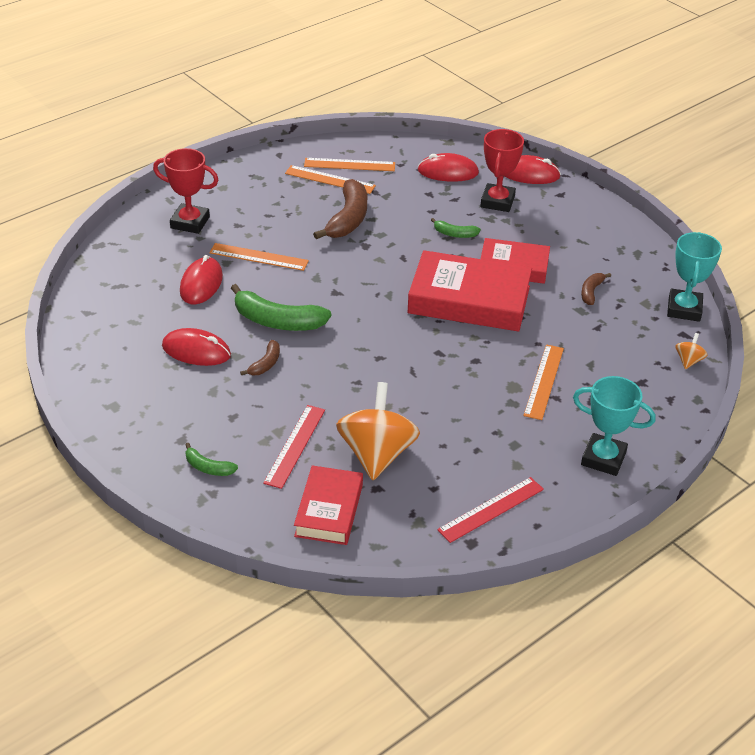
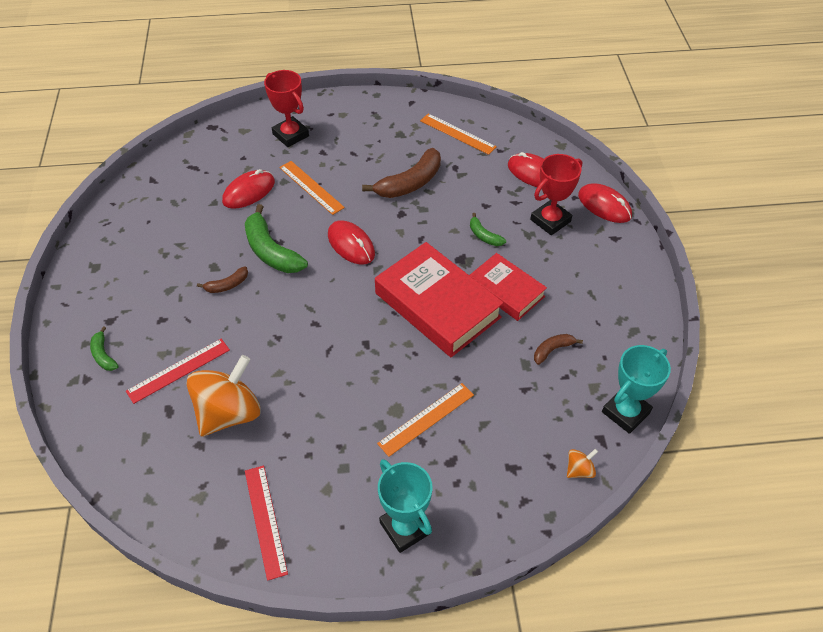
camera: 35 degrees right, 10 degrees up
(196, 351) = (191, 248): red mouse -> red mouse (351, 244)
(329, 510) = (147, 444): red book -> none
(330, 179) = (429, 141): orange ruler -> none
(491, 509) = (265, 520): red ruler -> red ruler turned 75 degrees clockwise

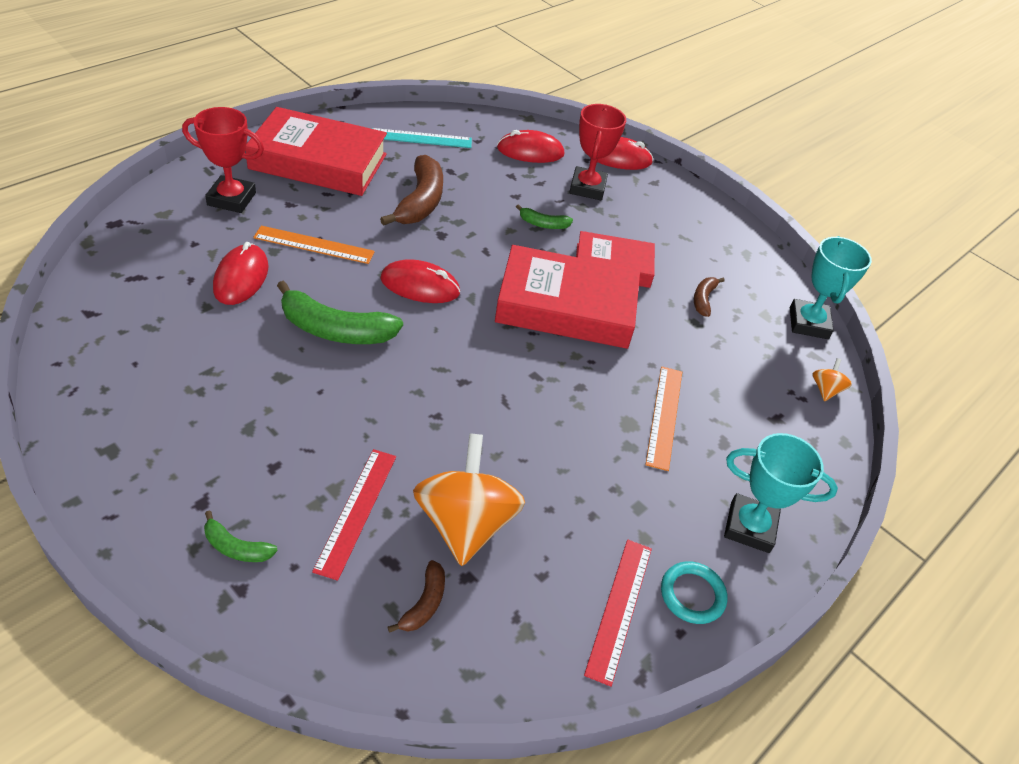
camera: 45 degrees left, 5 degrees down
(227, 285) = (319, 389): brown banana -> brown banana (424, 603)
(265, 520) = (619, 608): red ruler -> red ruler turned 75 degrees clockwise
(319, 543) = (692, 595): none -> turquoise ring
(369, 127) = (318, 162): none -> red book
(457, 134) = (420, 138): orange ruler -> turquoise ruler

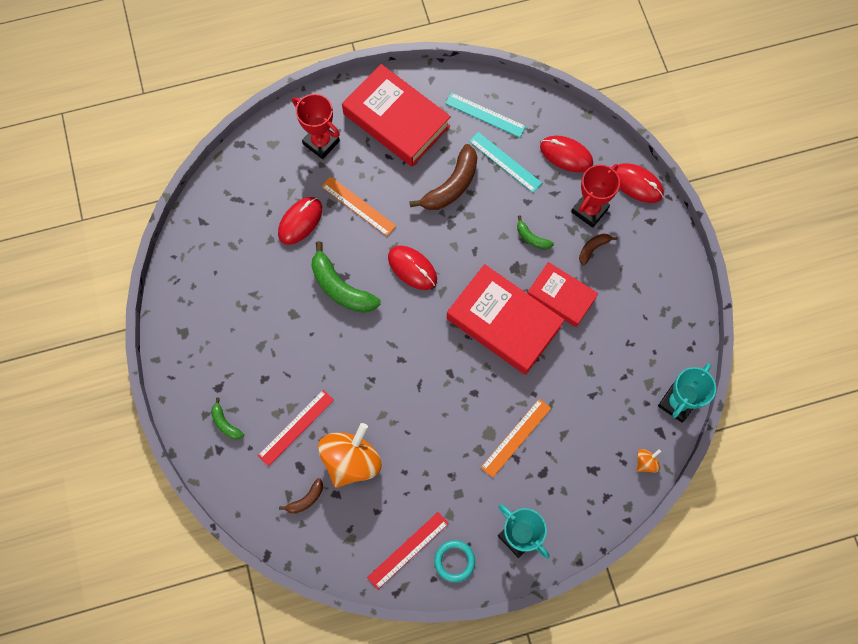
camera: 35 degrees right, 25 degrees up
(469, 170) = (505, 162): none -> turquoise ruler
(703, 299) = (610, 352): brown banana -> brown banana (593, 248)

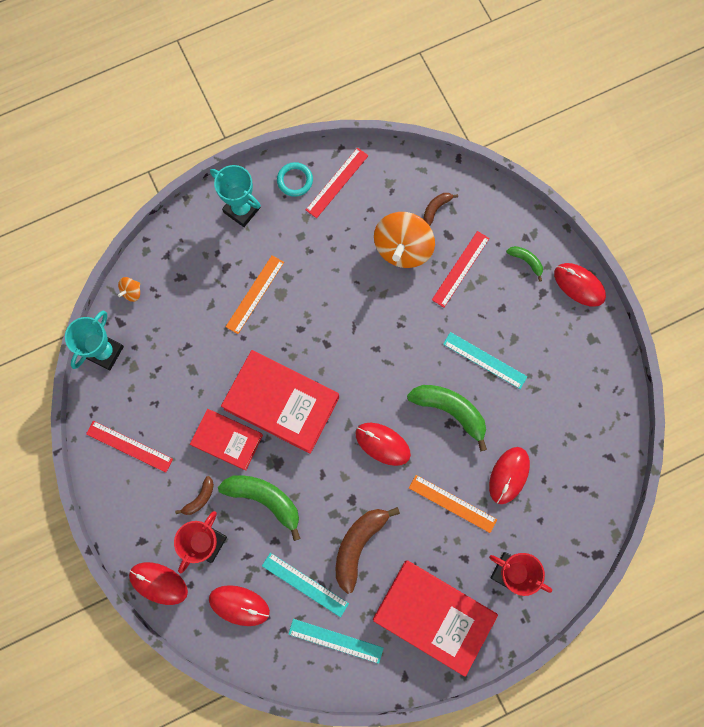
camera: 170 degrees right, 5 degrees up
(179, 388) = (579, 285): none -> red mouse
(295, 330) = (484, 360): none -> turquoise ruler
(532, 238) = (265, 499): green banana -> green banana, size x1.96
(657, 306) = (129, 446): none -> red ruler

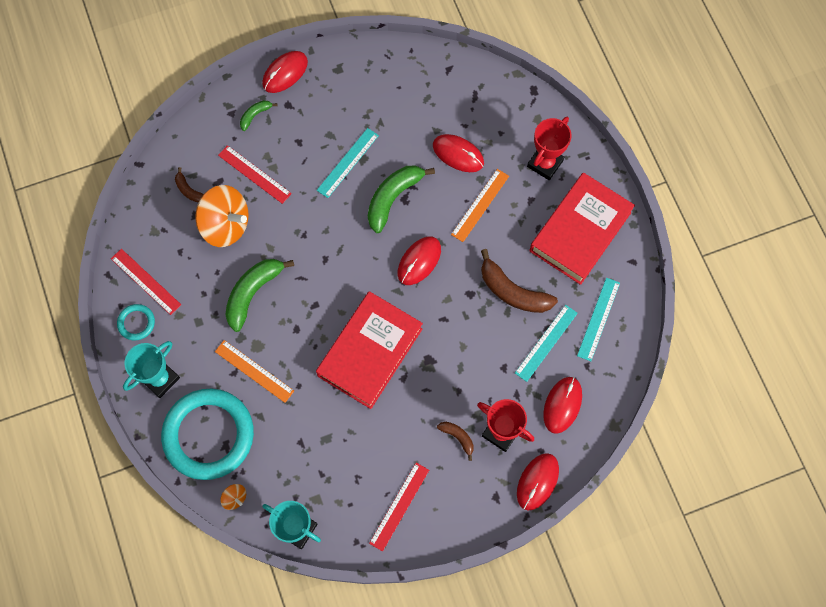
camera: 85 degrees left, 5 degrees down
(190, 261) = (208, 435): none -> turquoise ring
(227, 440) = (402, 407): red book -> none
(265, 499) = (463, 374): green banana -> green banana (253, 293)

